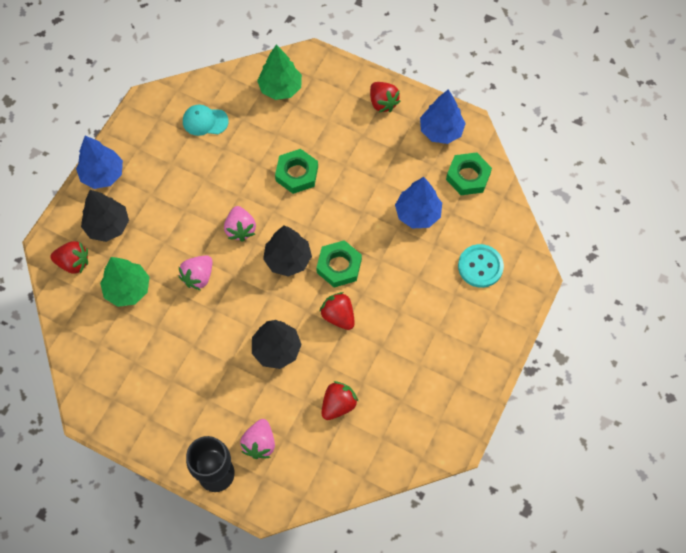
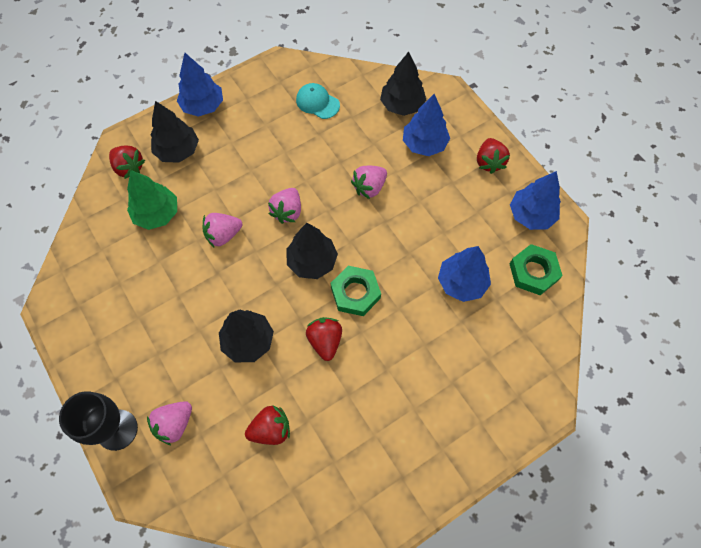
camera: 30 degrees right, 0 degrees up
(280, 88) = (402, 105): green tree -> black tree
(297, 174) = (369, 187): green nut -> pink strawberry
(320, 113) = (424, 144): none -> blue tree
(480, 266) = (494, 368): turquoise button -> none

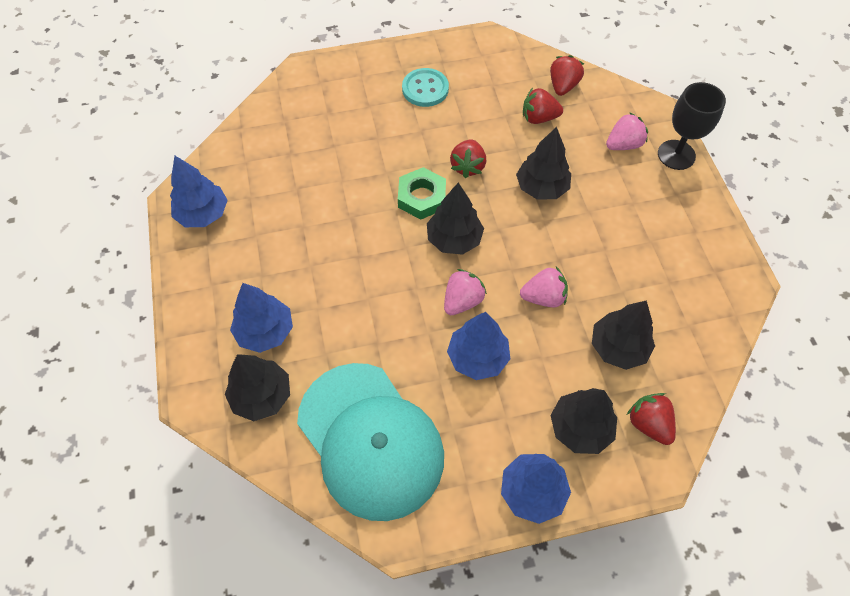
camera: 160 degrees left, 5 degrees down
(157, 214) = (618, 347): green tree -> black tree
(317, 102) = (370, 440): turquoise cap -> turquoise cap, size x2.50
(369, 187) = (357, 299): pink strawberry -> none
(404, 427) = (425, 89): none -> turquoise button
(461, 282) = (314, 175): blue tree -> blue tree (477, 357)
(489, 162) = (206, 284): red strawberry -> red strawberry (563, 86)
(533, 272) = (240, 164): green nut -> none

